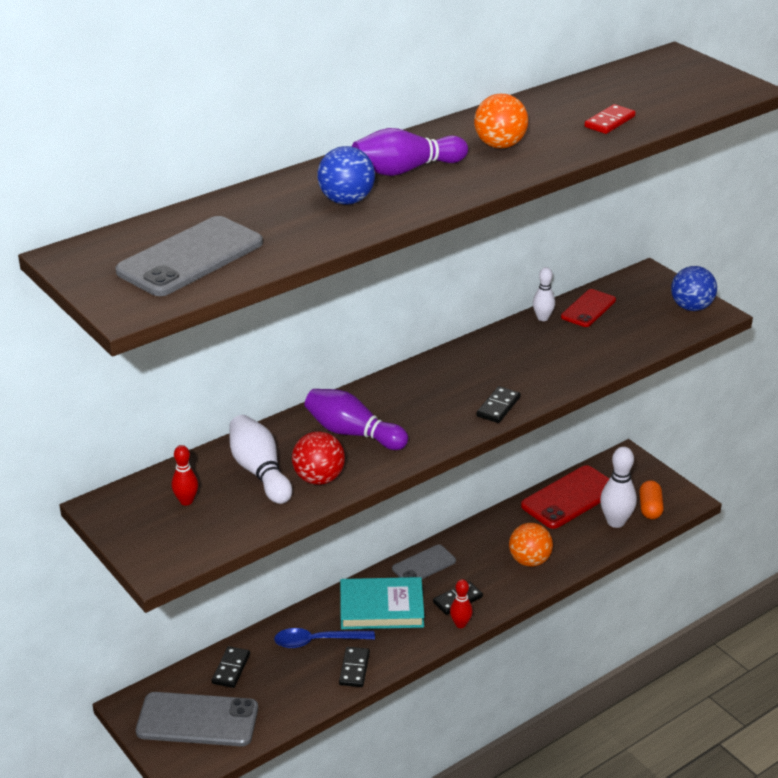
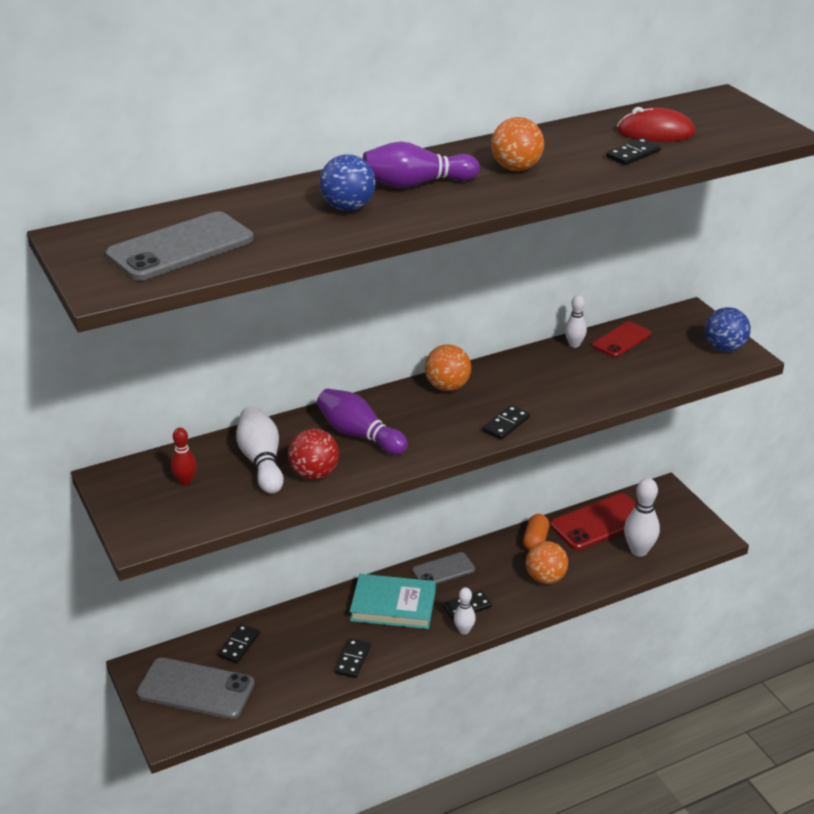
camera: 10 degrees right, 0 degrees up
(317, 641) = (324, 629): blue spoon -> none
(427, 374) = (447, 386): none -> orange ball
(460, 624) = (464, 630): red bowling pin -> white bowling pin
(609, 122) = (633, 154): red domino -> black domino
(623, 97) = (655, 132): none -> red mouse
(650, 508) = (676, 541): orange capsule -> orange capsule (535, 540)

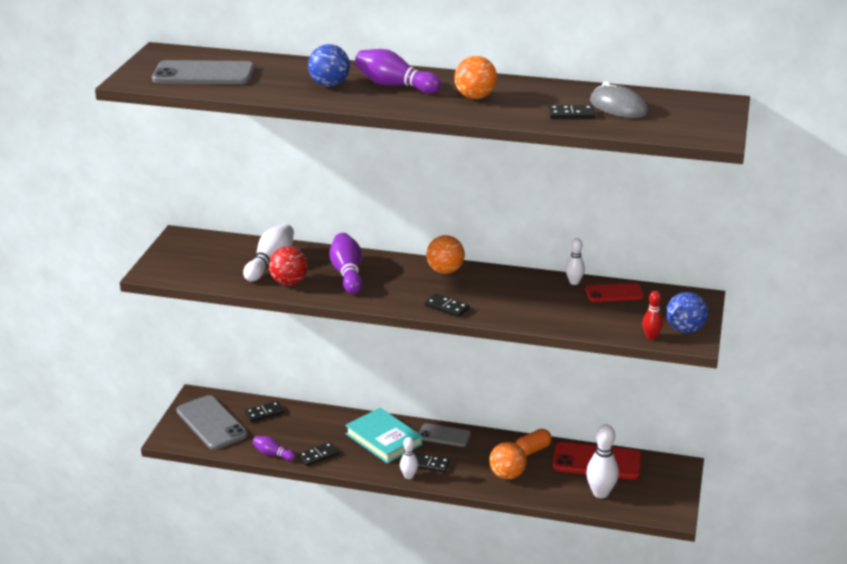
camera: 40 degrees right, 5 degrees down
(185, 481) = (215, 255): red bowling pin -> red bowling pin (651, 337)
(305, 685) = (273, 454): none -> purple bowling pin
(506, 424) = (446, 307): black domino -> black domino turned 45 degrees clockwise
(655, 132) = (618, 107): red mouse -> grey mouse

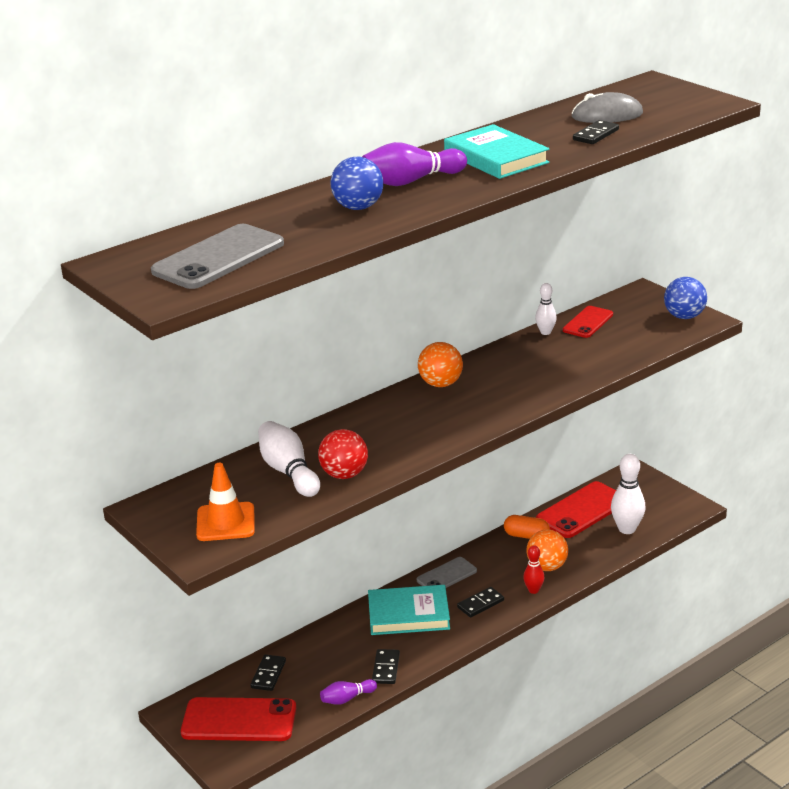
camera: 50 degrees left, 0 degrees up
(192, 266) = (225, 522): none -> orange traffic cone
(211, 423) = (239, 720): grey phone -> red phone
(347, 274) = (374, 436): purple bowling pin -> none
(409, 476) = (484, 625): white bowling pin -> none
(446, 307) = (508, 407): black domino -> none
(475, 97) = (496, 158): orange ball -> turquoise book
(532, 450) = (526, 536): orange capsule -> orange capsule turned 75 degrees counterclockwise
(651, 337) = (678, 334): red bowling pin -> red bowling pin (533, 590)

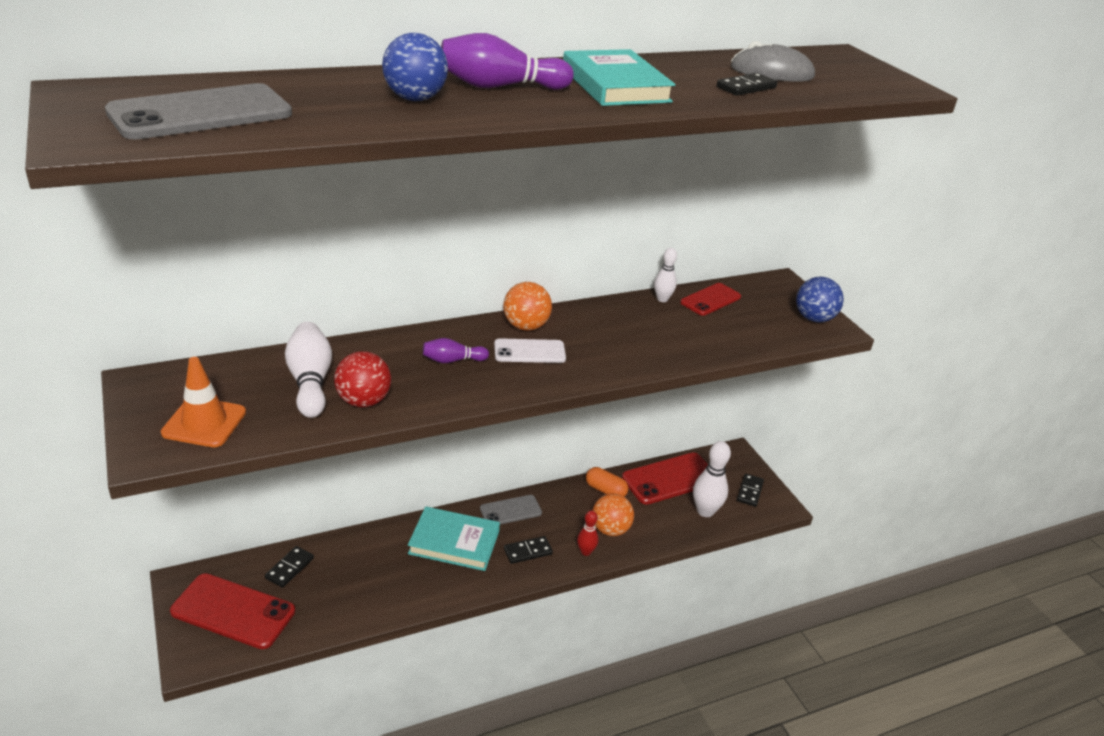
camera: 10 degrees right, 5 degrees up
(347, 699) = (347, 619): purple bowling pin -> purple bowling pin (452, 360)
(385, 668) = (402, 596): black domino -> black domino (749, 491)
(457, 403) = (529, 351): none -> white phone

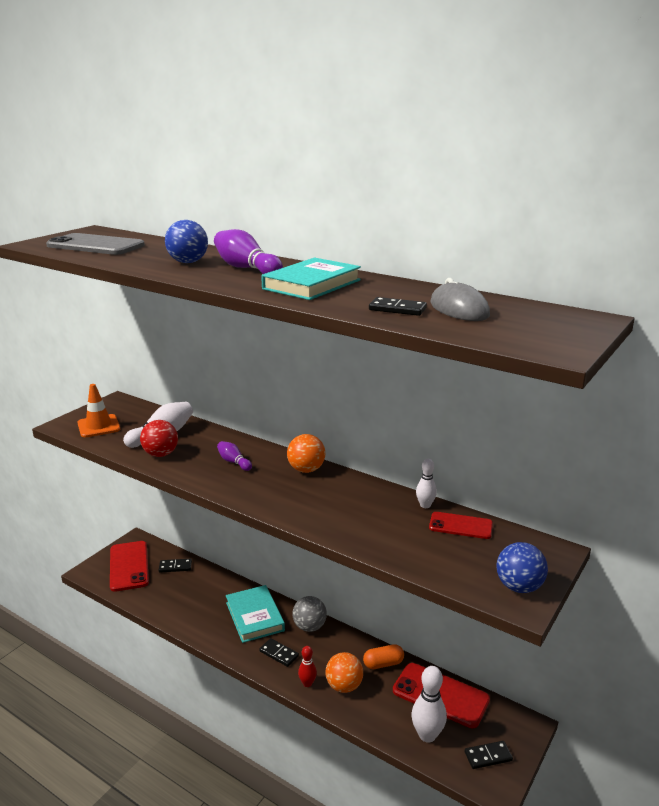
camera: 60 degrees right, 10 degrees down
(510, 511) = (309, 626): grey phone -> grey ball
(529, 351) = (277, 481): white phone -> none
(605, 490) = (383, 664): orange capsule -> orange capsule turned 75 degrees clockwise

